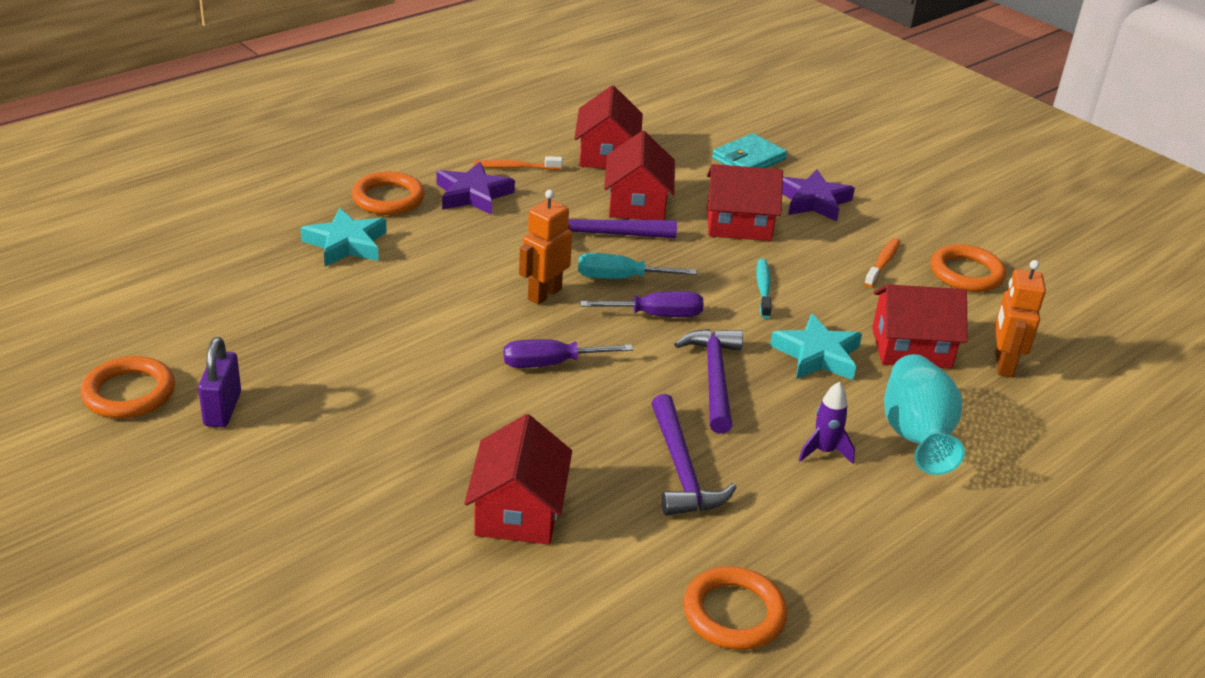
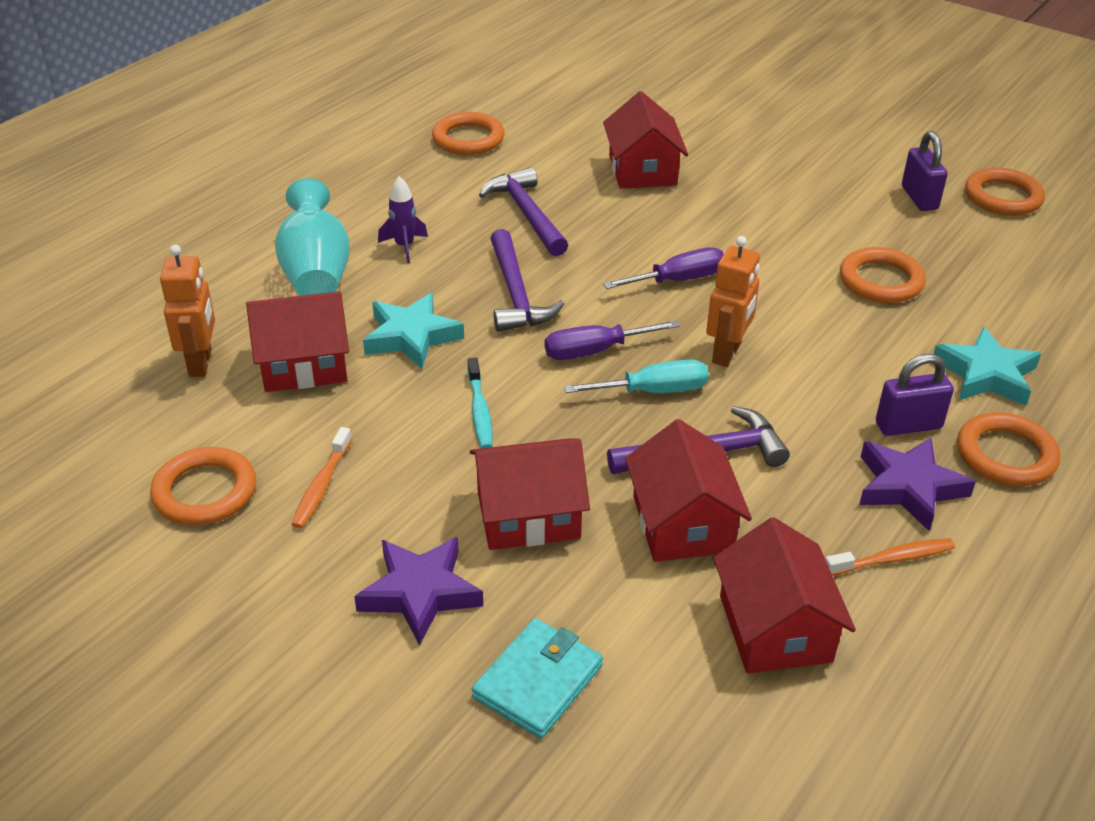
camera: 170 degrees right, 5 degrees up
(357, 329) = (881, 281): none -> orange ring
(440, 225) = (908, 425): none -> purple padlock

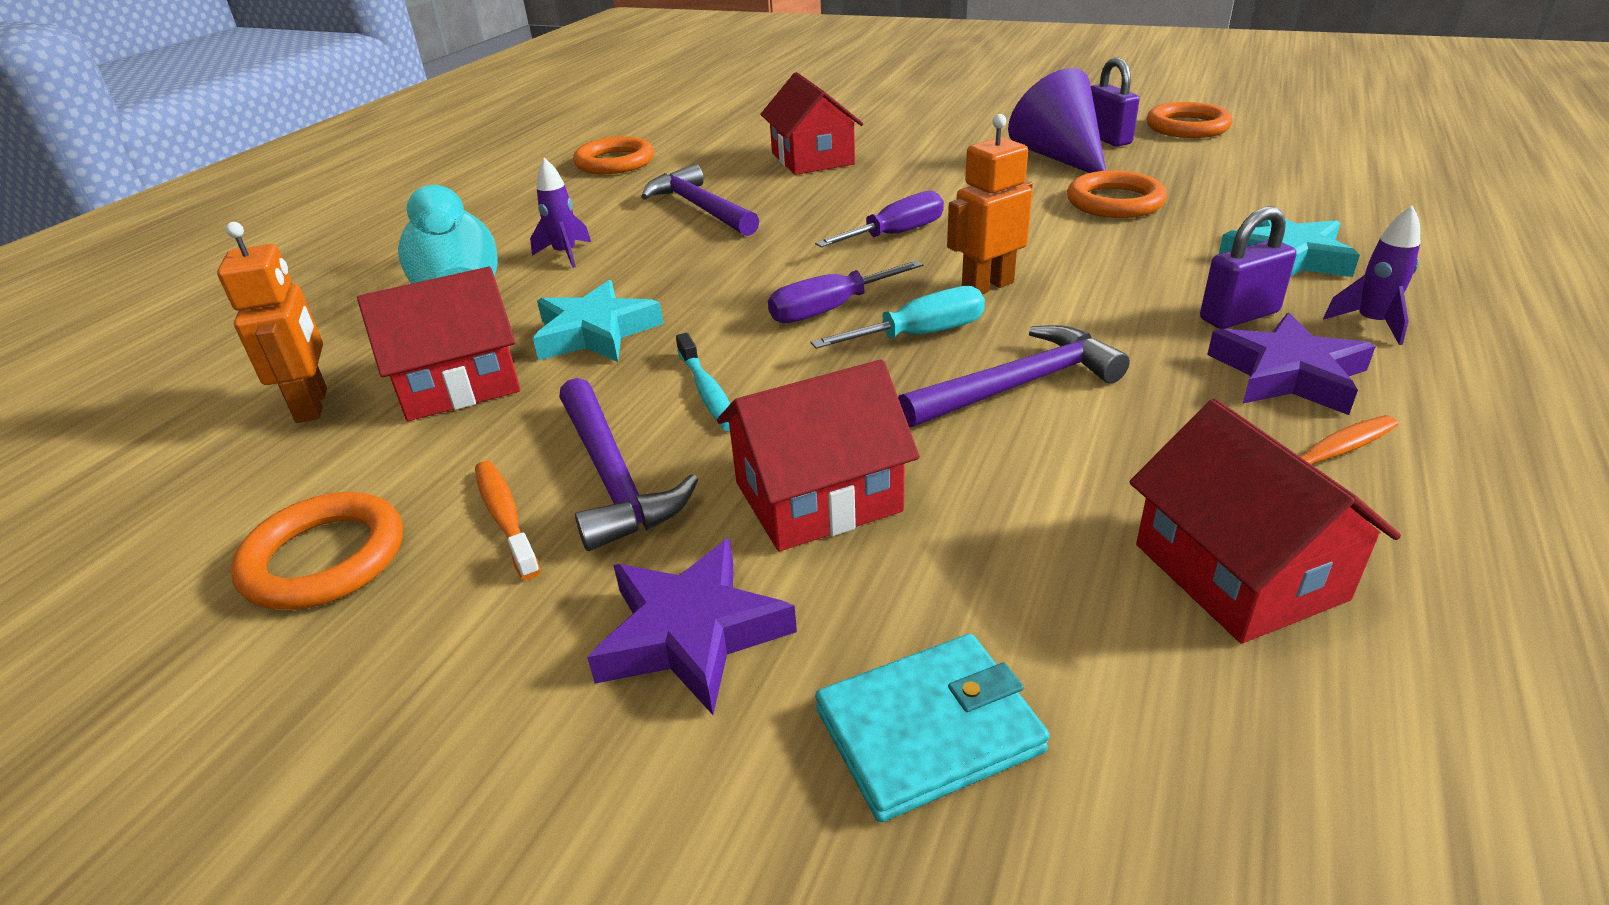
camera: 10 degrees left, 5 degrees down
(321, 486) = (505, 517): orange toothbrush -> orange toothbrush turned 150 degrees clockwise
(515, 294) = (712, 274): purple hammer -> purple hammer (613, 477)
(538, 681) = (928, 730): turquoise wallet -> turquoise wallet turned 45 degrees clockwise
(682, 523) = (1033, 466): red house -> none
(727, 353) = (987, 286): orange robot -> orange robot turned 135 degrees counterclockwise
(862, 214) = (1059, 157): none -> purple cone
(1006, 455) = (1371, 323): orange ring -> purple rocket

